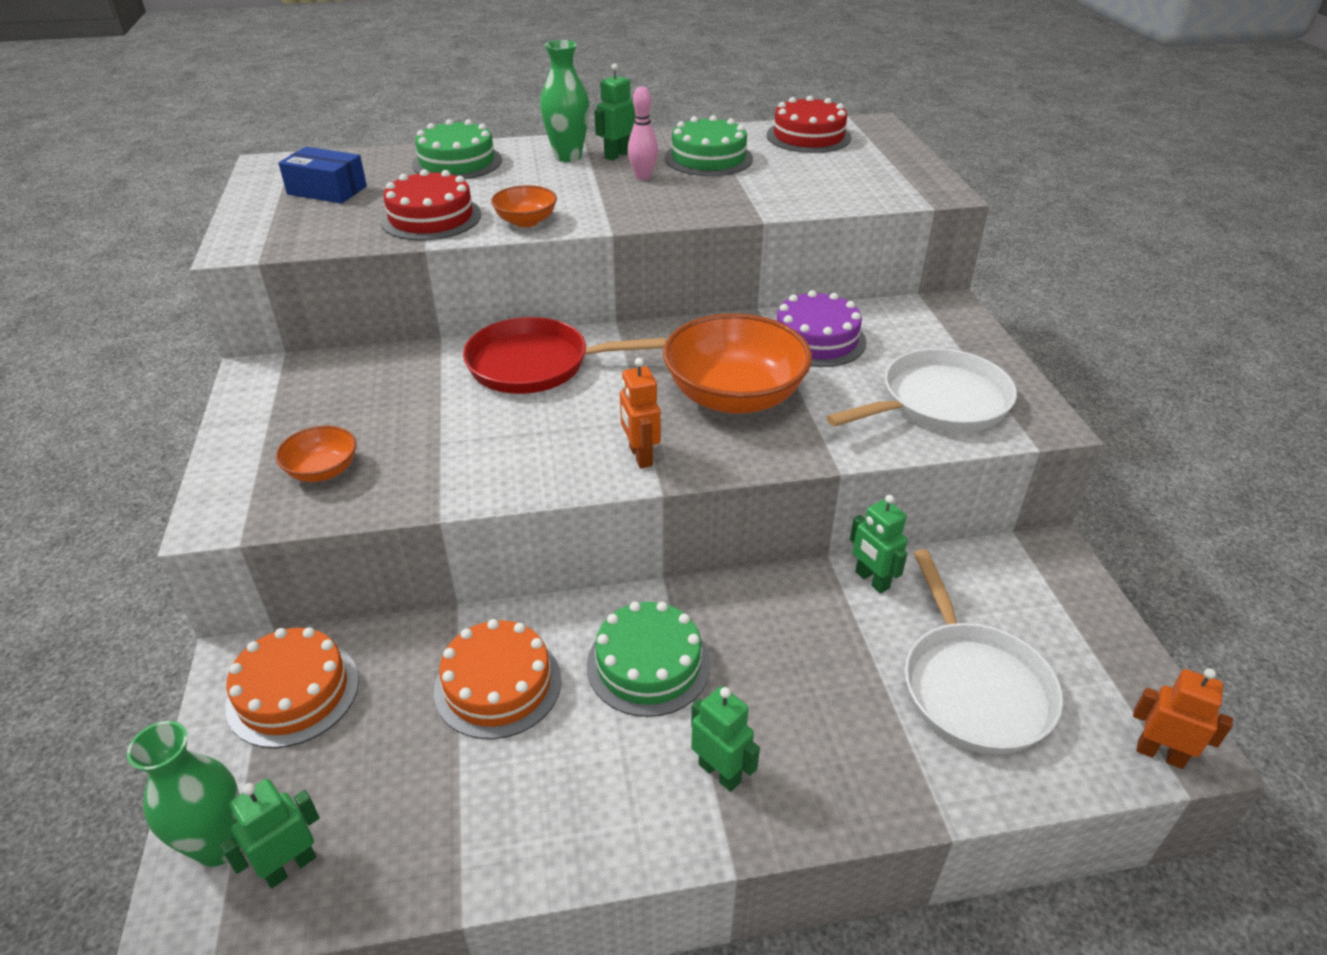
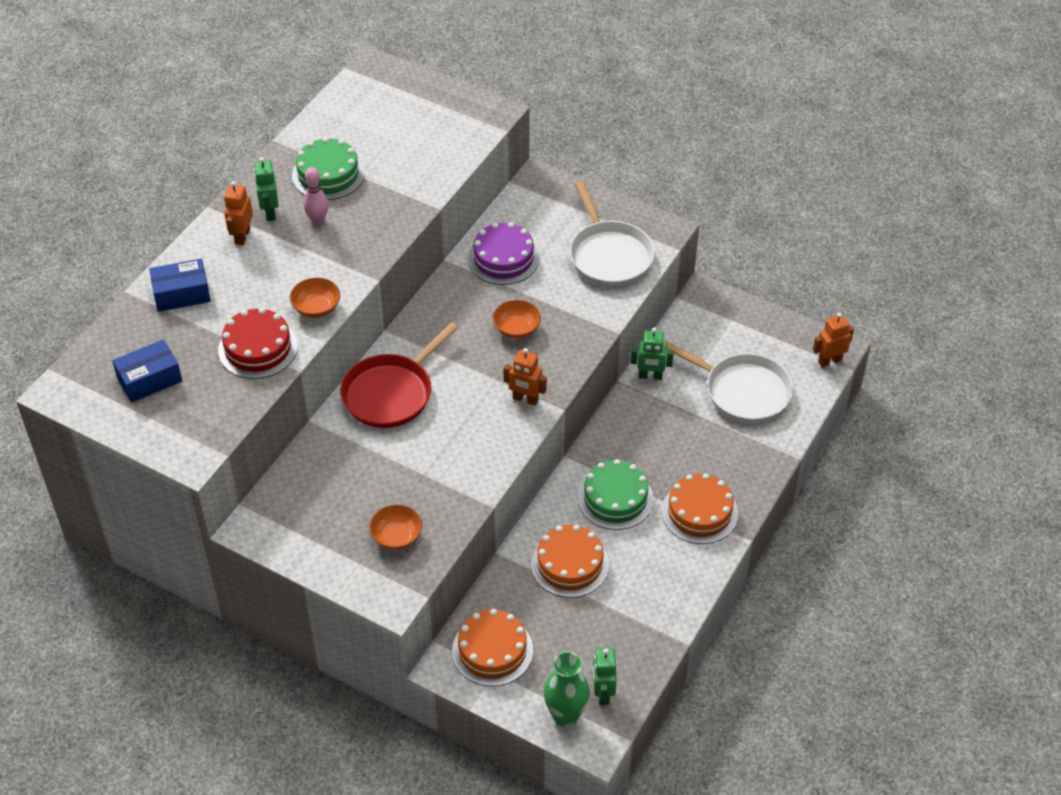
camera: 50 degrees left, 10 degrees up
(457, 162) = (182, 294): green cake -> blue box
(568, 156) = (242, 236): green vase -> orange robot
(720, 772) = (699, 512): green robot -> orange cake
(734, 396) = (516, 329): orange bowl -> orange bowl, size x0.48
(808, 136) = (354, 109): red cake -> none
(938, 403) = (609, 255): white pan -> white pan turned 150 degrees clockwise

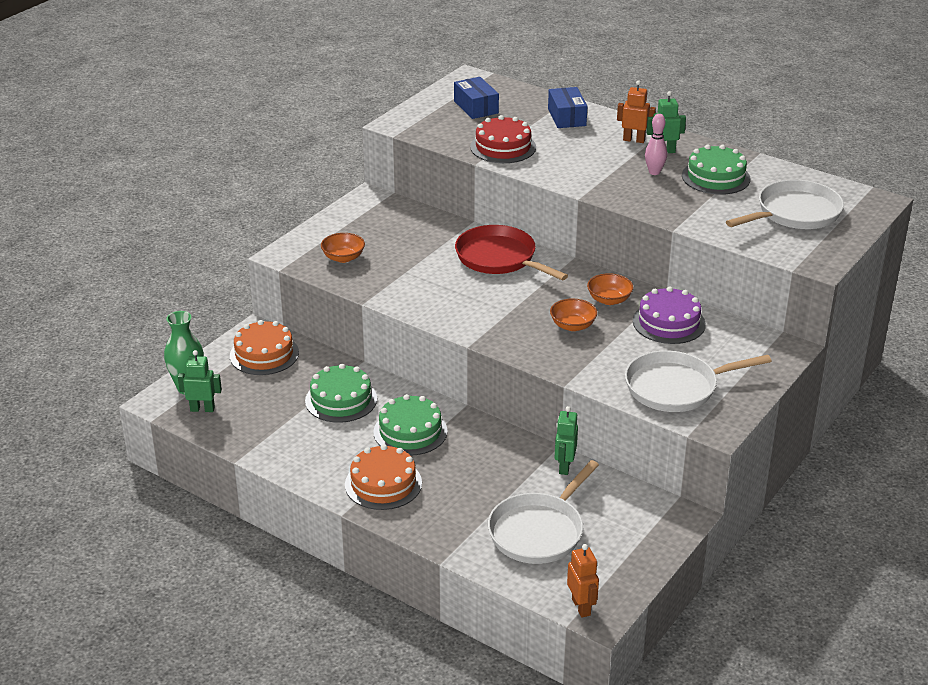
camera: 95 degrees right, 15 degrees down
(316, 308) = (546, 171): orange bowl -> orange bowl (609, 300)
(400, 123) = (794, 213): none -> white pan
(525, 399) = (483, 326): orange robot -> none
(570, 564) = (341, 400): orange cake -> green cake

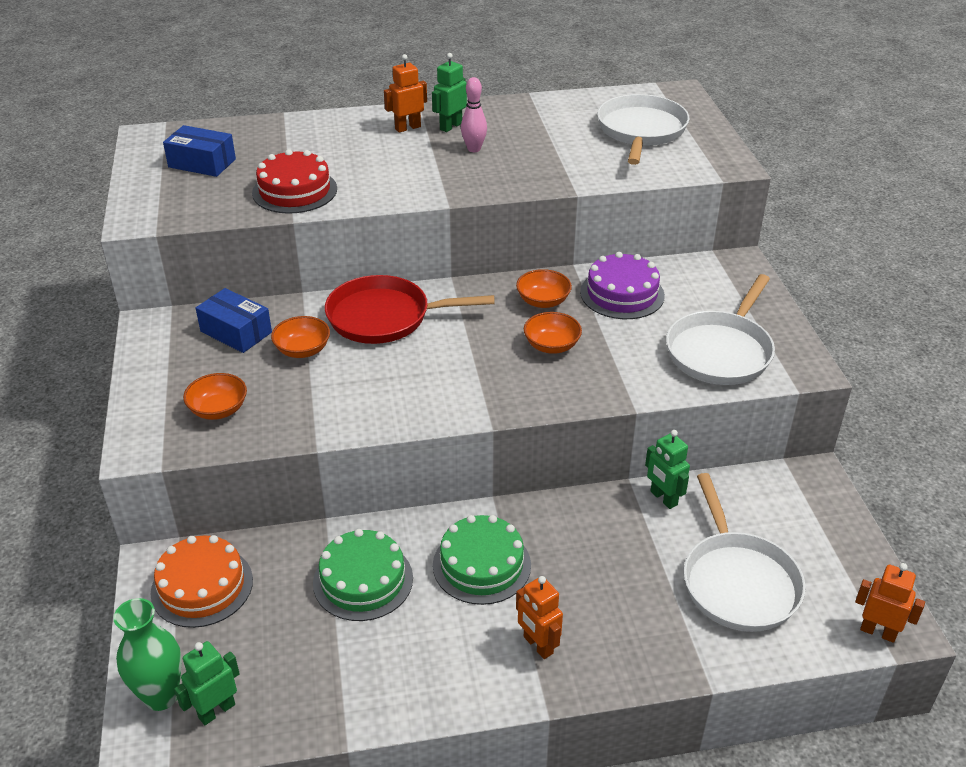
camera: 45 degrees left, 5 degrees up
(383, 483) = (537, 645): orange cake -> orange robot
(428, 251) = (302, 350): none -> orange bowl
(566, 117) = (311, 133): blue box -> blue box (236, 332)
(716, 177) = (531, 129): green cake -> none

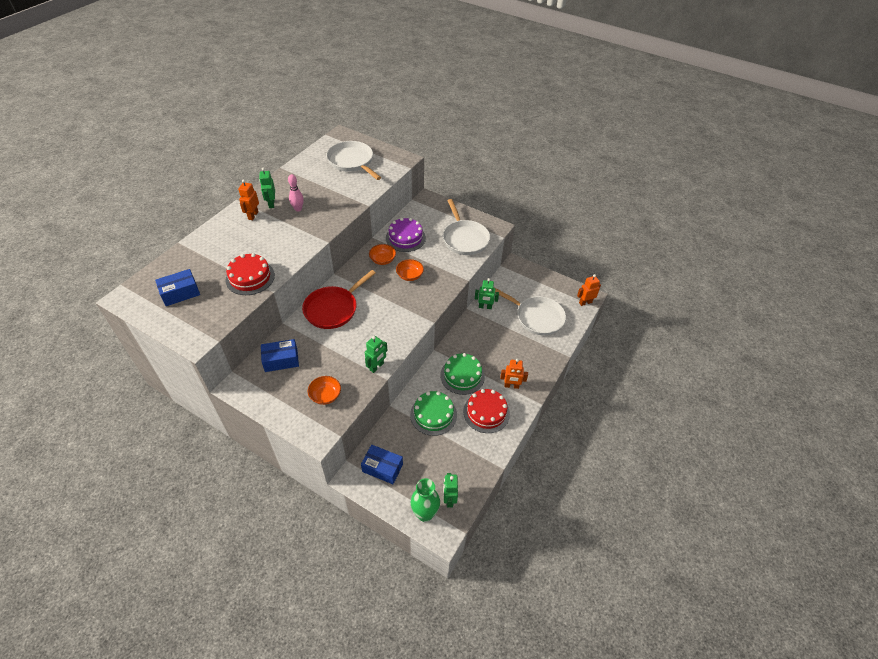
camera: 50 degrees left, 10 degrees up
(202, 586) = (382, 468): orange cake -> blue box
(302, 350) = (321, 346): orange bowl -> none
(328, 425) = (377, 366): none -> green robot
(441, 646) = (486, 412): none -> red cake

